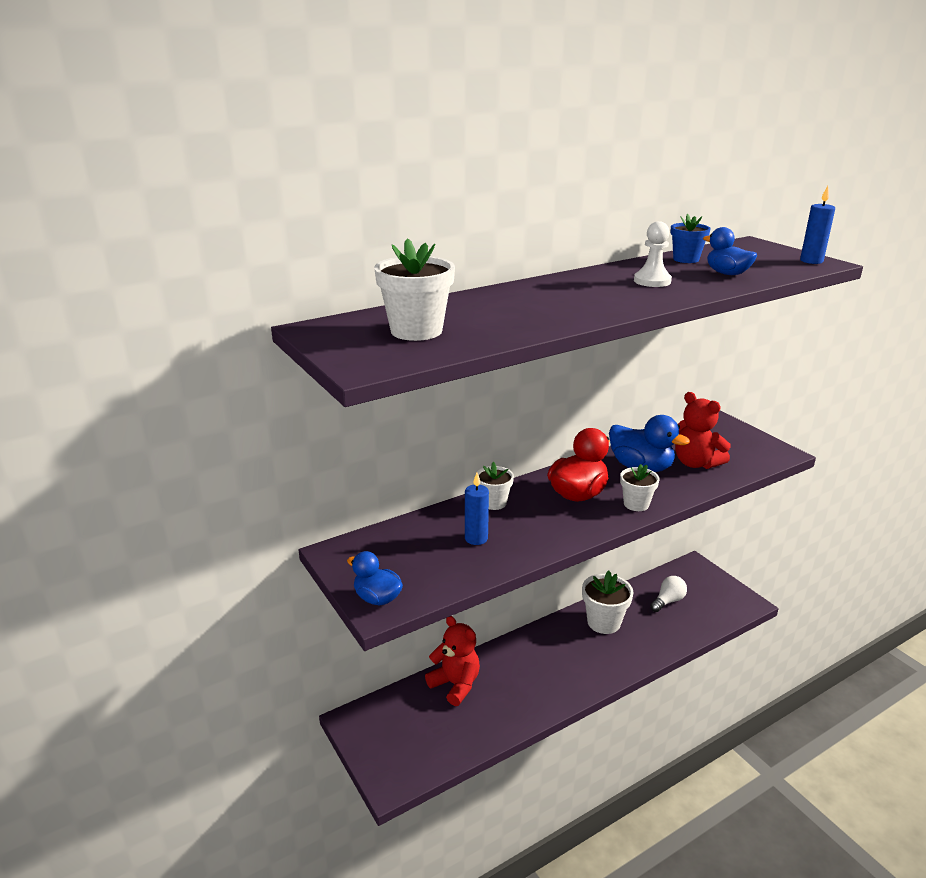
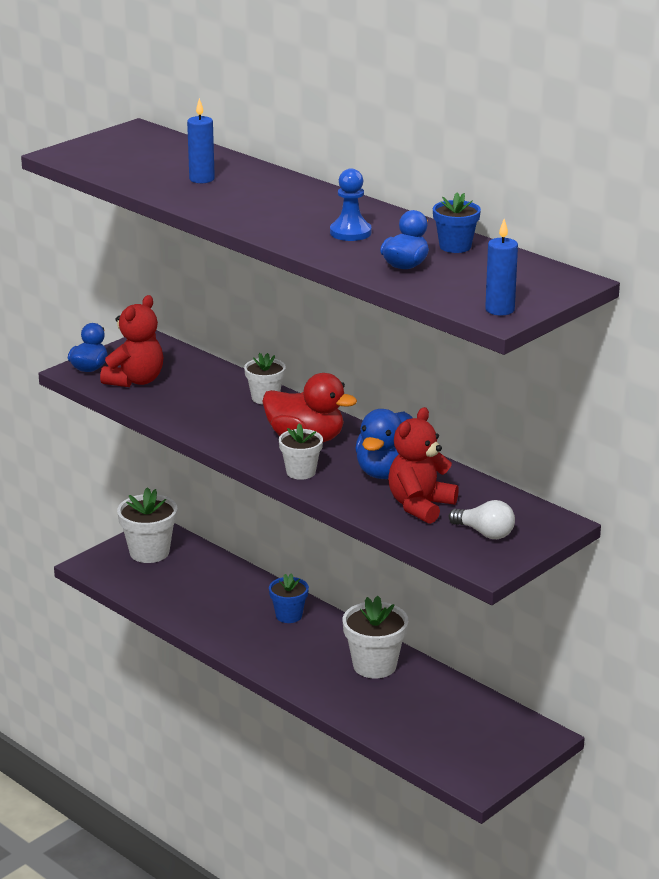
camera: 75 degrees right, 0 degrees up
(416, 331) = (146, 159): white flower pot -> white flower pot (149, 552)
(455, 685) = (226, 579): red teddy bear -> red teddy bear (135, 380)
(476, 538) = (196, 397): blue candle -> blue candle (202, 179)
(524, 656) = (289, 615): none -> blue flower pot
(652, 281) = (350, 232): white pawn -> blue pawn
(668, 601) = (444, 714): white light bulb -> white light bulb (485, 533)

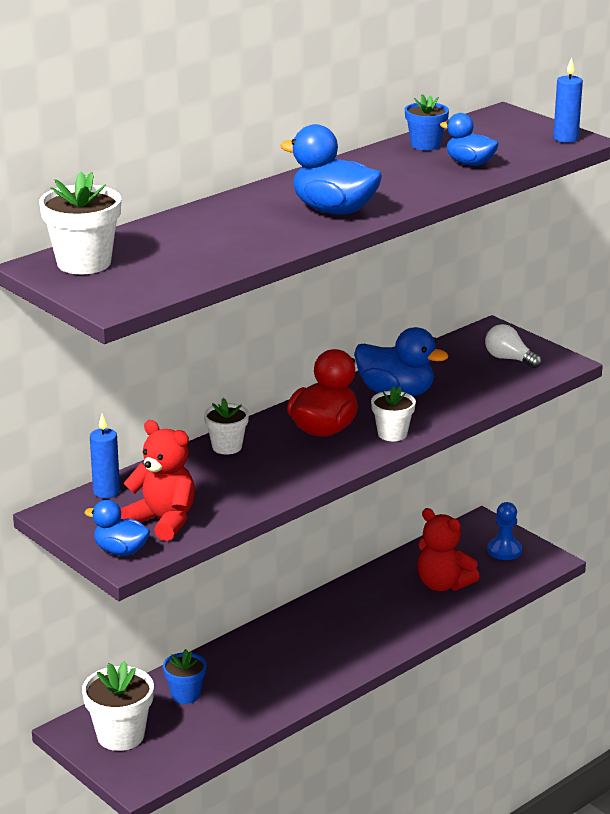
camera: 85 degrees left, 0 degrees up
(202, 179) = (222, 235): blue candle -> blue candle (106, 492)
(266, 214) = (333, 210): none -> blue duck
(289, 615) = (272, 644): blue flower pot -> blue flower pot (185, 695)
(350, 232) = (387, 179): blue pawn -> blue pawn (504, 550)
(374, 665) = (368, 599): white flower pot -> white flower pot (84, 263)
(420, 506) = (461, 383): red teddy bear -> red teddy bear (443, 584)
(485, 533) = (509, 359): white light bulb -> white light bulb turned 90 degrees counterclockwise

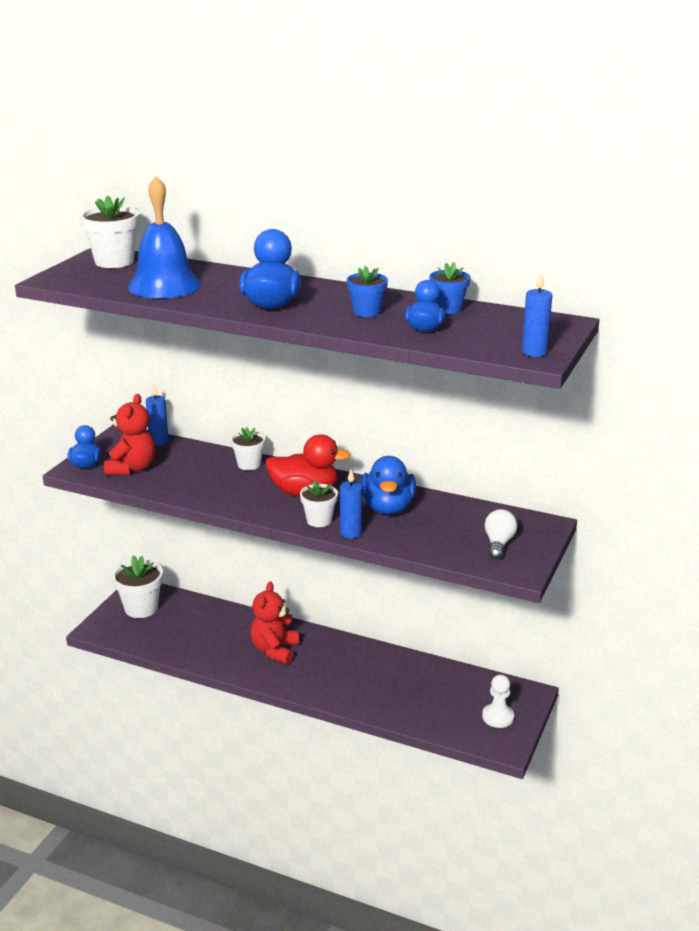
camera: 65 degrees right, 0 degrees up
(185, 695) = (199, 619): blue flower pot -> blue flower pot (367, 312)
(210, 249) = (164, 285): none -> blue bell
(432, 423) = (350, 533): none -> blue candle
(443, 584) = (420, 696): red teddy bear -> red teddy bear (275, 650)
(504, 550) = (498, 717): blue pawn -> white pawn

